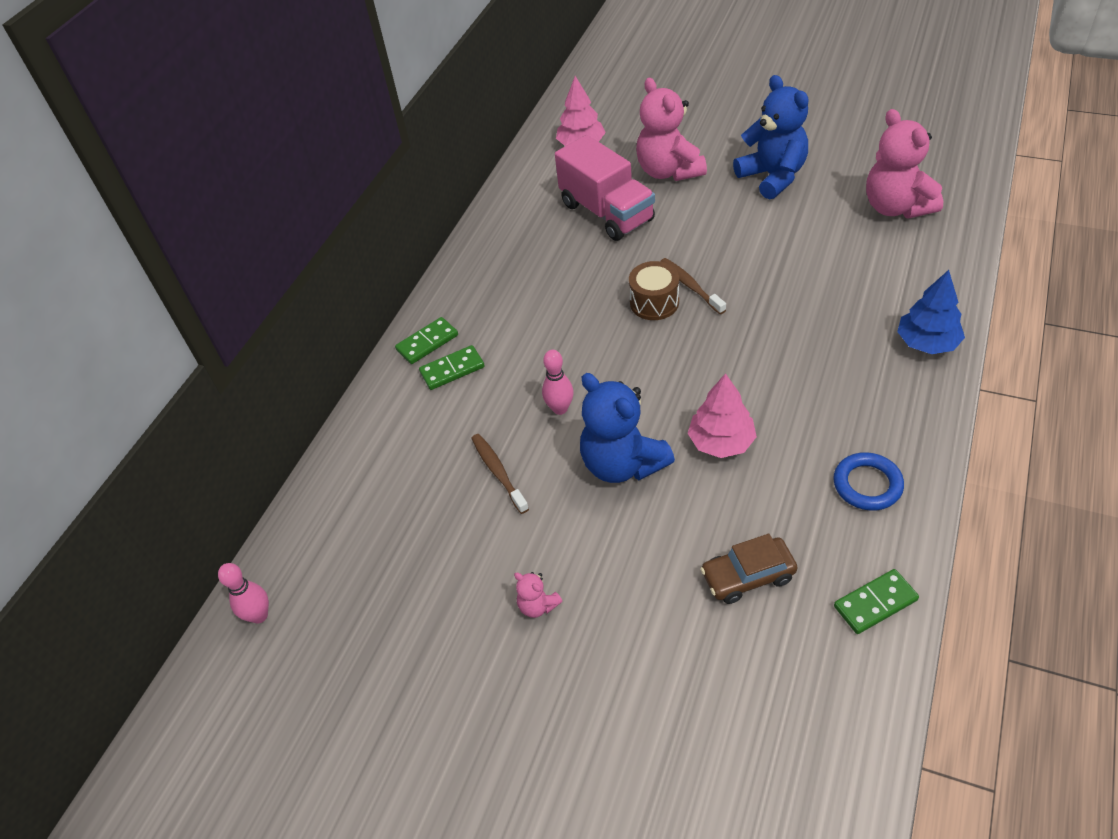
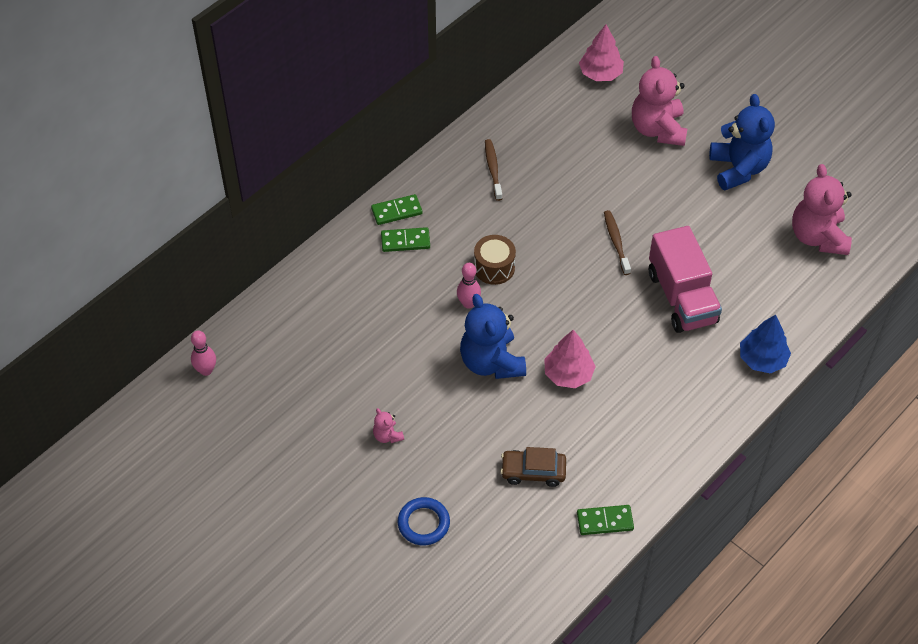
camera: 15 degrees right, 5 degrees up
(498, 472) = (403, 334): brown toothbrush -> brown toothbrush (493, 169)
(607, 212) = (587, 149): pink truck -> pink truck (682, 297)
(654, 302) = (581, 245): brown drum -> brown drum (494, 268)
(867, 484) = (650, 444): blue ring -> blue ring (423, 523)

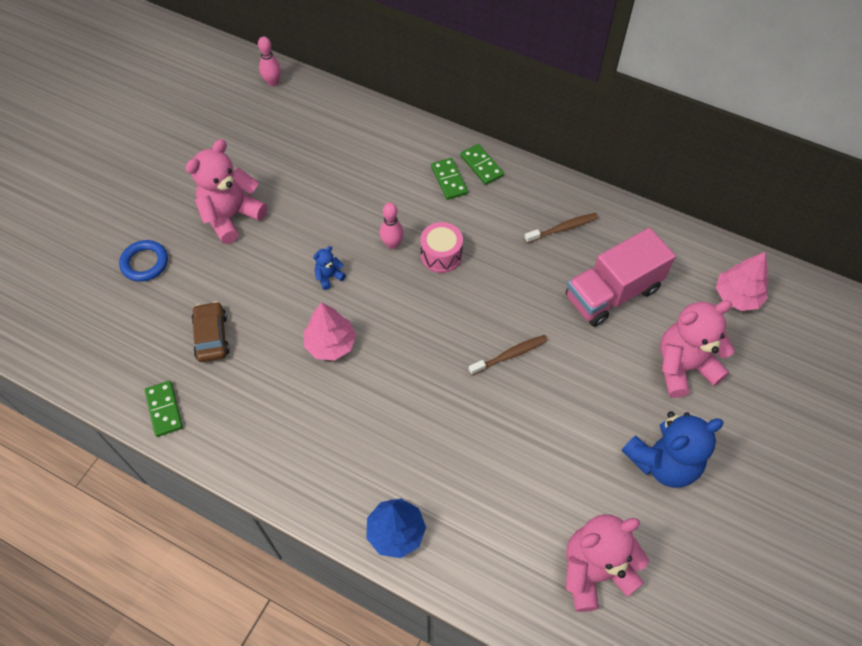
camera: 75 degrees right, 5 degrees up
(387, 436) = (231, 216): pink teddy bear -> pink teddy bear, size x2.27
(491, 362) = (329, 277): blue teddy bear -> blue teddy bear, size x0.44
(494, 268) = (441, 255): brown drum -> pink drum
(682, 297) = (457, 432): pink truck -> pink truck (612, 293)

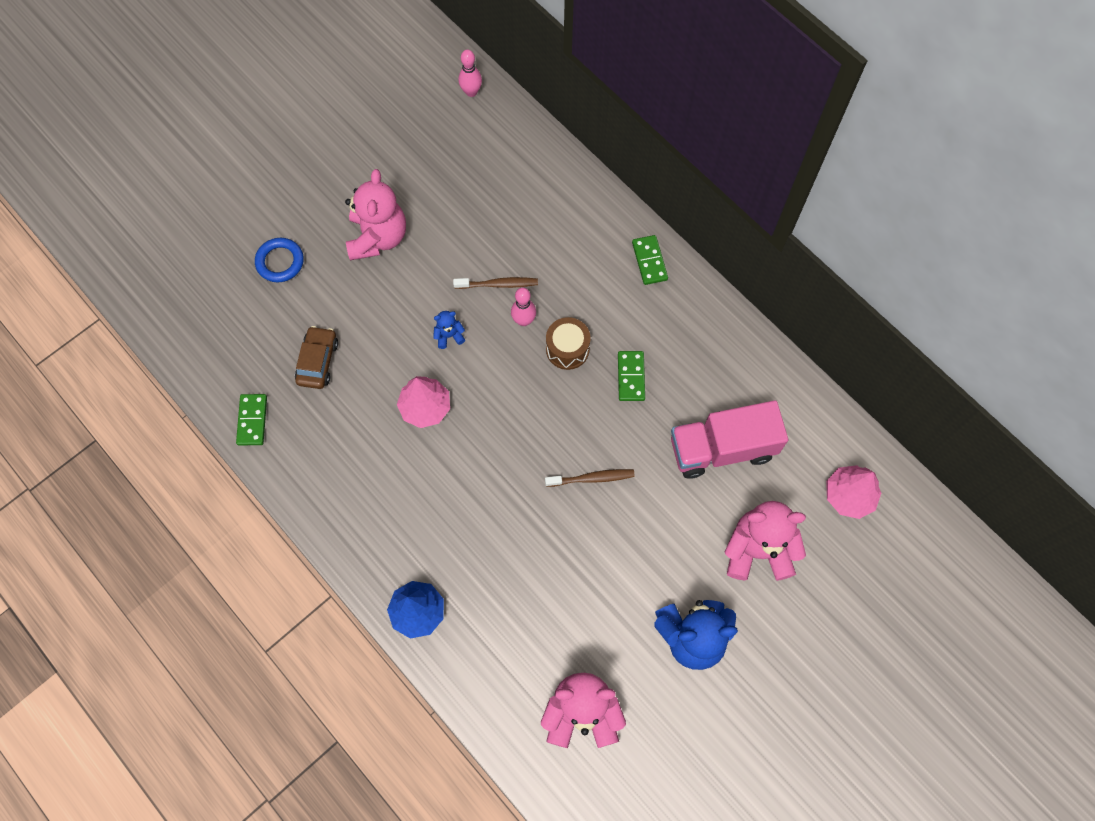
camera: 20 degrees right, 10 degrees up
(231, 216) = (378, 237): pink teddy bear -> pink teddy bear turned 120 degrees clockwise
(441, 255) = (567, 349): pink drum -> brown drum
(449, 180) = (609, 267): green domino -> green domino (631, 377)
(562, 228) = (702, 360): brown toothbrush -> brown toothbrush (498, 284)

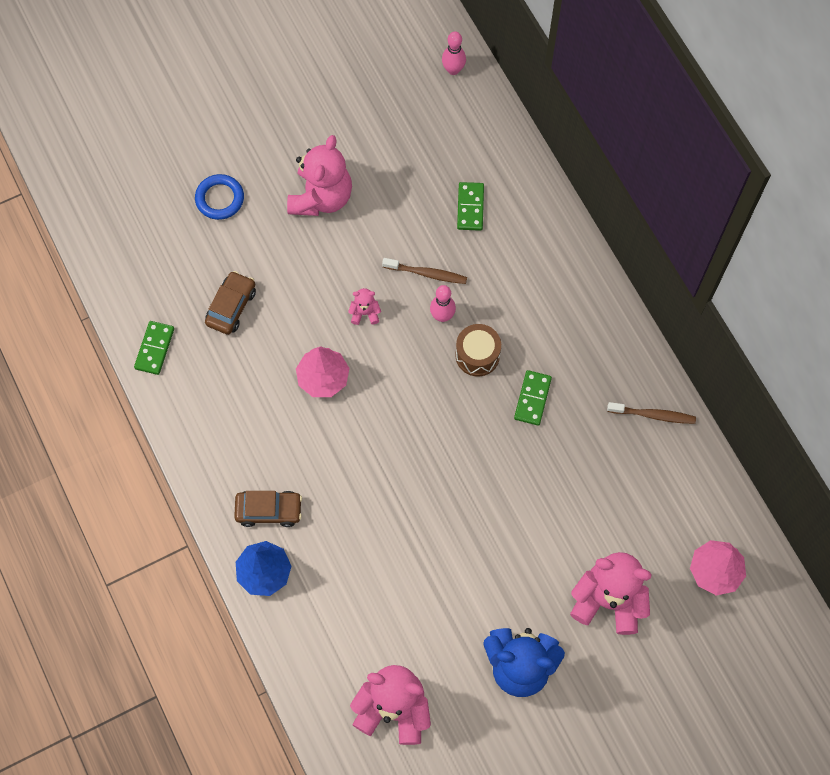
camera: 15 degrees right, 0 degrees up
(406, 549) = (269, 510): none -> brown car
(449, 335) = (365, 313): blue teddy bear -> pink teddy bear
(591, 478) = (465, 488): brown toothbrush -> brown toothbrush (653, 415)
(649, 261) = (584, 287): green domino -> green domino (470, 207)
(722, 448) = (602, 492): pink truck -> none

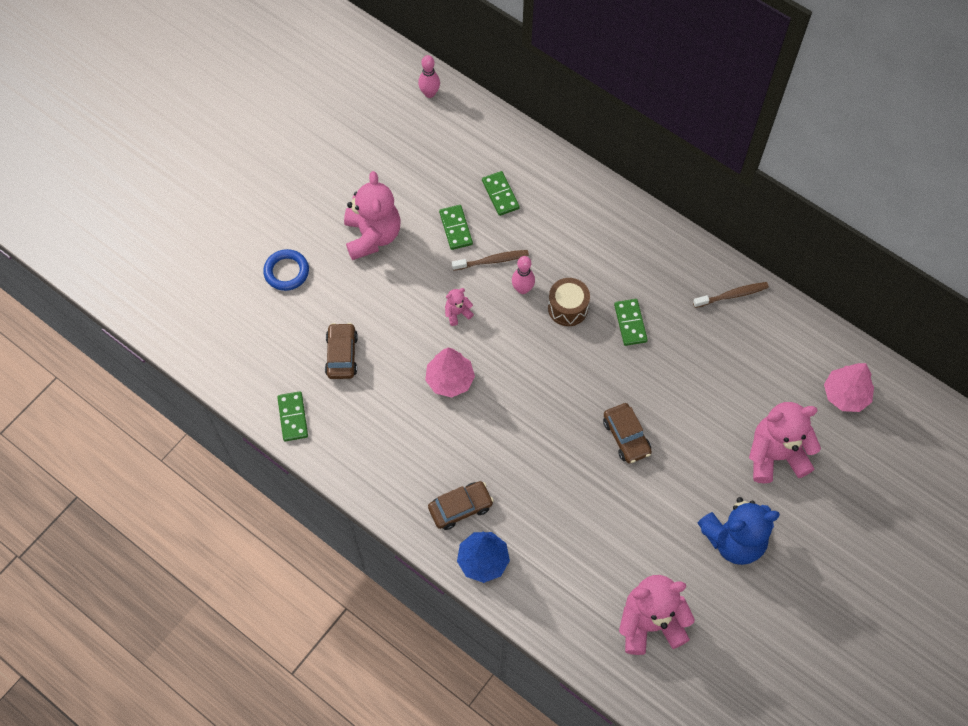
camera: 25 degrees left, 5 degrees down
(407, 224) = (456, 228): none -> green domino
(467, 513) = (626, 437): none -> brown car

